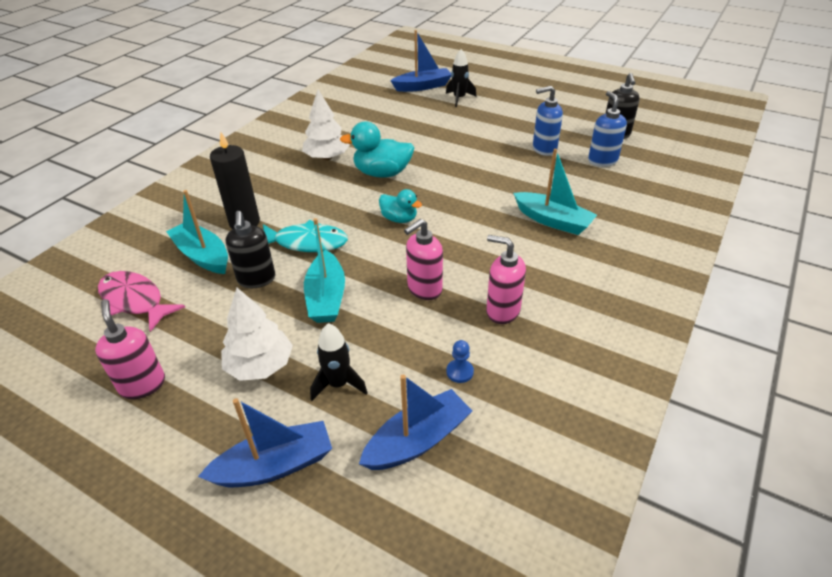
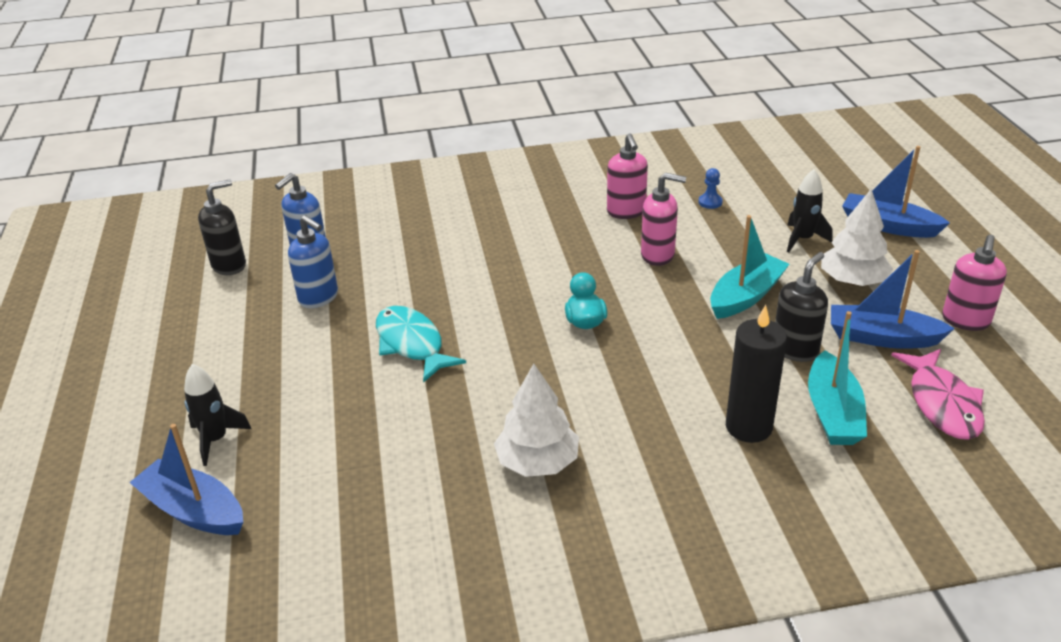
camera: 130 degrees left, 5 degrees down
(307, 243) = (706, 356): turquoise fish -> turquoise fish (411, 344)
(382, 173) = (515, 387): turquoise duck -> none
(417, 440) = (783, 191): blue boat -> blue boat (882, 338)
(553, 221) = (468, 237): turquoise boat -> none

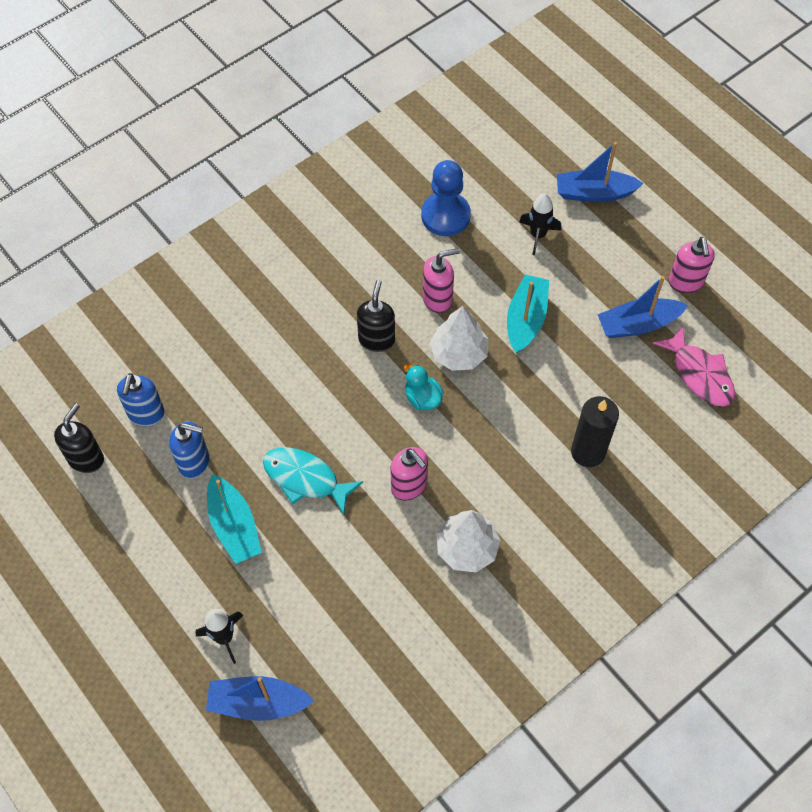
camera: 30 degrees left, 25 degrees up
(626, 212) = (384, 255): pink soap dispenser -> pink soap dispenser (409, 486)
(710, 202) = (445, 216): blue pawn -> blue pawn, size x2.33
(795, 349) = (585, 362): black soap dispenser -> black soap dispenser (376, 339)
(833, 412) = (635, 414): turquoise boat -> turquoise boat (234, 526)
(852, 281) = (594, 270): white tree -> white tree (459, 353)

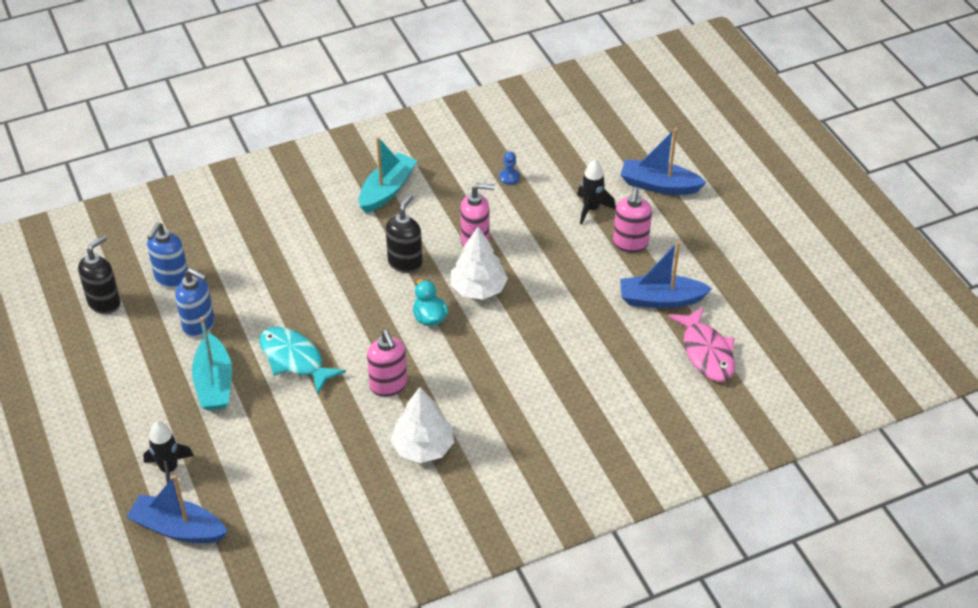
camera: 15 degrees right, 15 degrees down
(445, 216) = (509, 177): blue pawn -> blue pawn, size x0.43
(526, 319) = (553, 274): turquoise boat -> turquoise boat (387, 190)
(588, 452) = (571, 394): black candle -> none
(685, 282) = (721, 274): pink soap dispenser -> pink soap dispenser (630, 244)

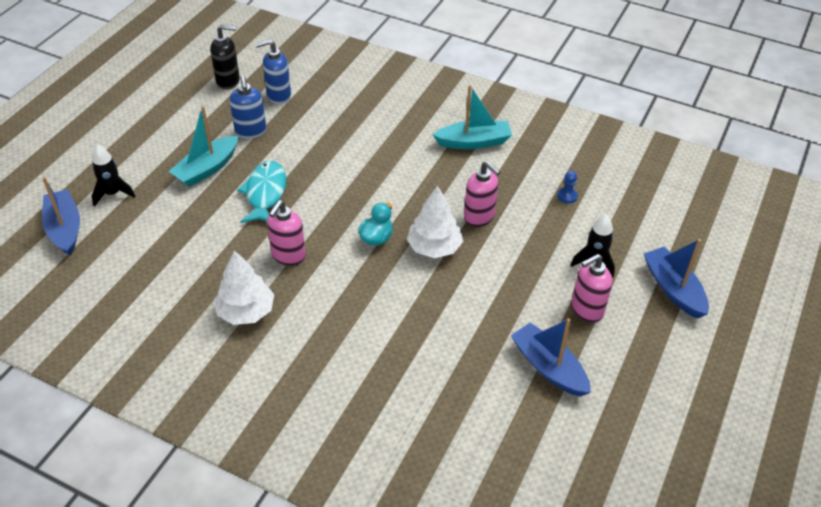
camera: 50 degrees right, 0 degrees up
(405, 263) = (415, 193): black soap dispenser -> none
(706, 352) = (524, 437): pink fish -> none

